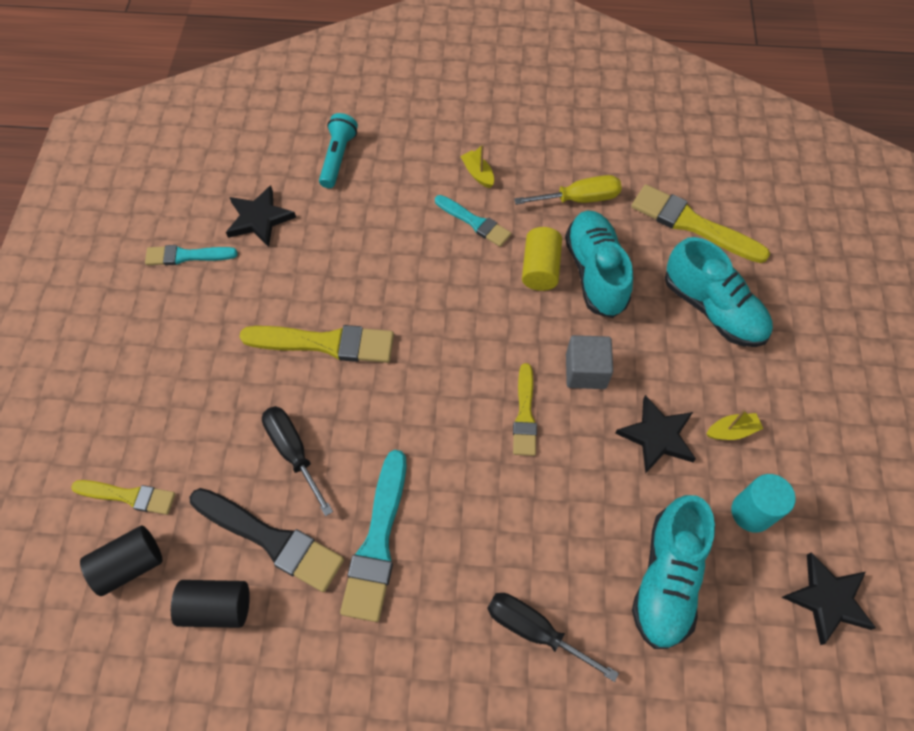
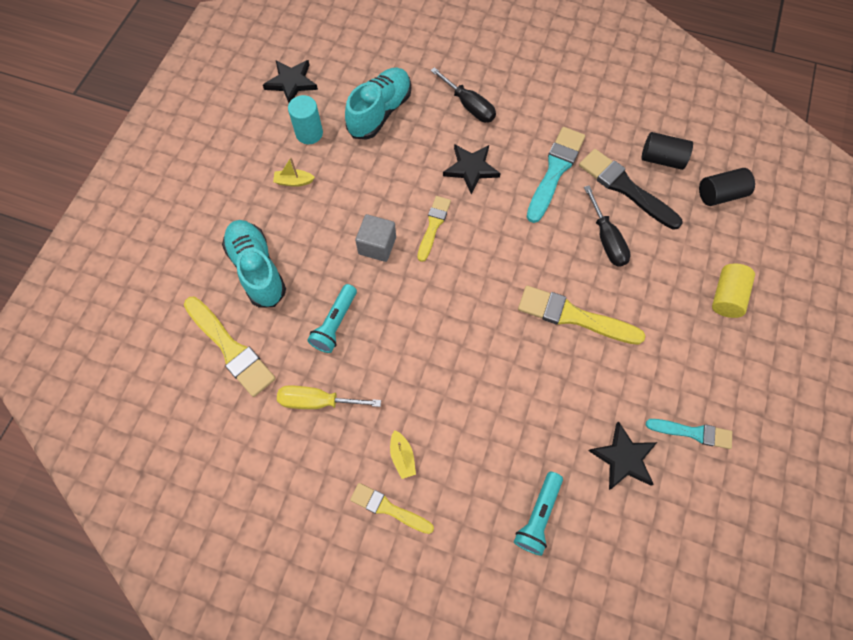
camera: 165 degrees left, 5 degrees up
(129, 496) = (725, 237): yellow brush -> yellow brush (388, 508)
(474, 222) = (422, 401): turquoise brush -> none
(540, 268) = (379, 339): yellow cylinder -> yellow cylinder (726, 296)
(595, 272) = (335, 324): turquoise shoe -> turquoise flashlight
(657, 436) = (346, 190): black star -> black star (471, 169)

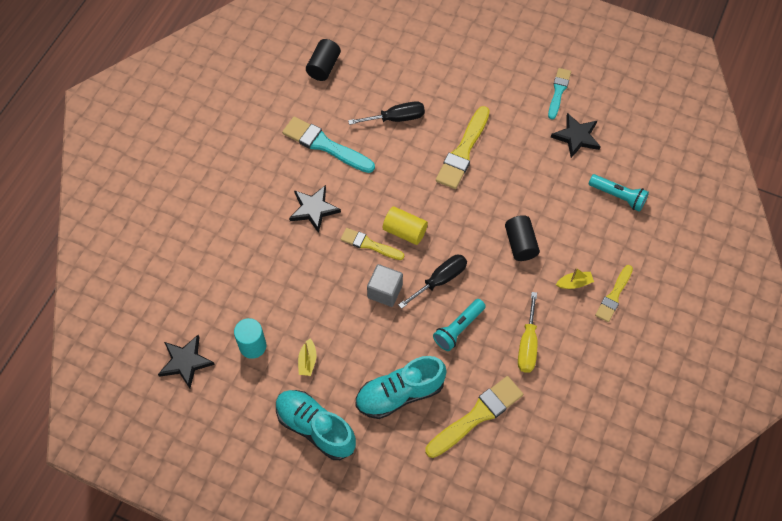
camera: 85 degrees left, 5 degrees down
(335, 324) = (458, 328): turquoise flashlight -> turquoise flashlight turned 105 degrees clockwise
(380, 112) = (238, 281): turquoise shoe -> turquoise shoe (315, 428)
(469, 106) = (243, 204): black screwdriver -> black screwdriver (440, 280)
(625, 188) = (348, 97): black brush -> none
(720, 194) = (363, 34): black cylinder -> black cylinder (520, 244)
(726, 296) = (453, 49): yellow cylinder -> yellow cylinder (404, 231)

